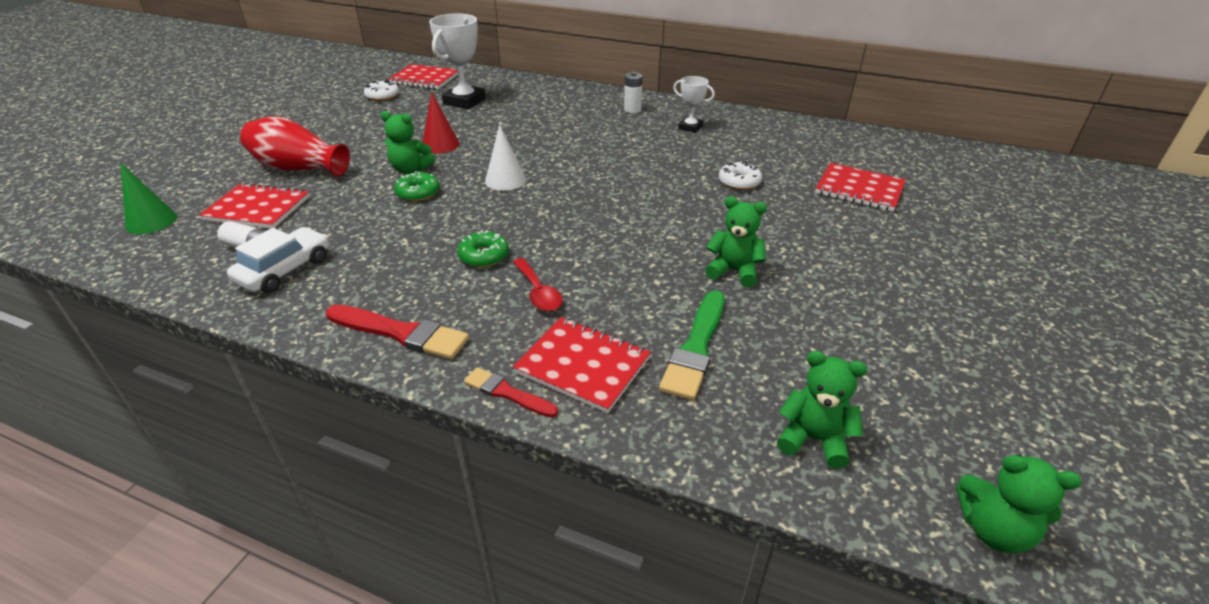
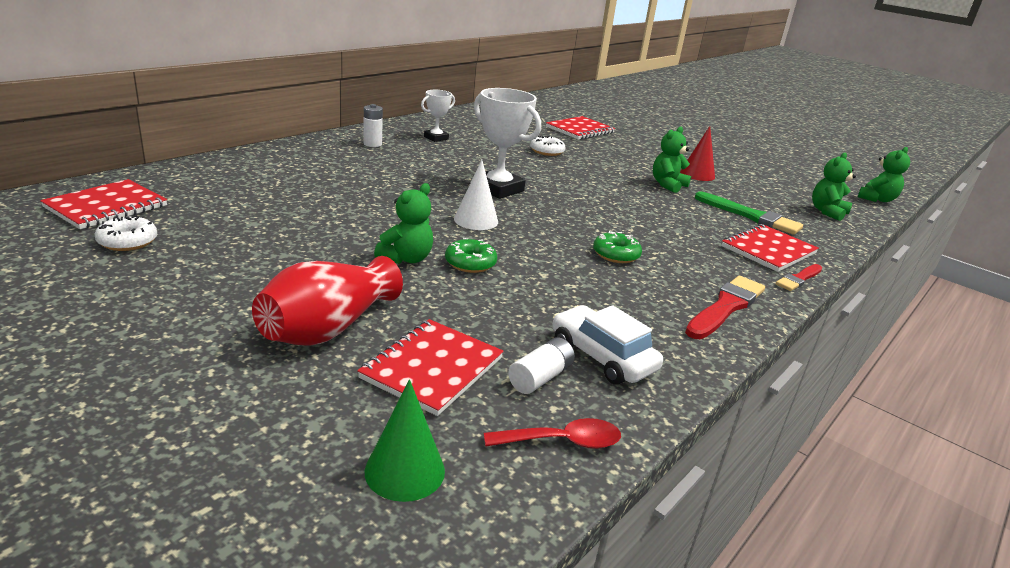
camera: 75 degrees left, 10 degrees down
(440, 144) = (354, 233): red cone -> red cone (697, 174)
(464, 101) = (235, 200): white trophy -> white trophy (498, 189)
(538, 292) = (678, 245): red spoon -> red spoon (562, 442)

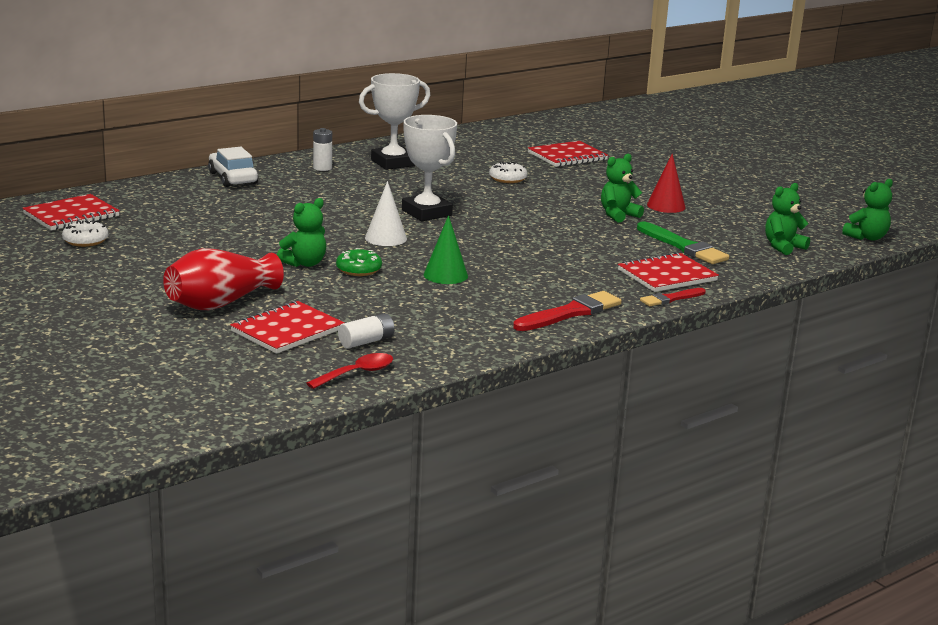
camera: 15 degrees right, 5 degrees down
(405, 471) = (241, 375): green cone -> green cone (445, 275)
(436, 138) = (393, 163): white trophy -> white trophy, size x1.77
(562, 442) = (357, 373): red spoon -> red spoon turned 45 degrees counterclockwise
(602, 357) = (426, 334): white car -> white car (233, 178)
(616, 255) = (501, 271): green donut -> none

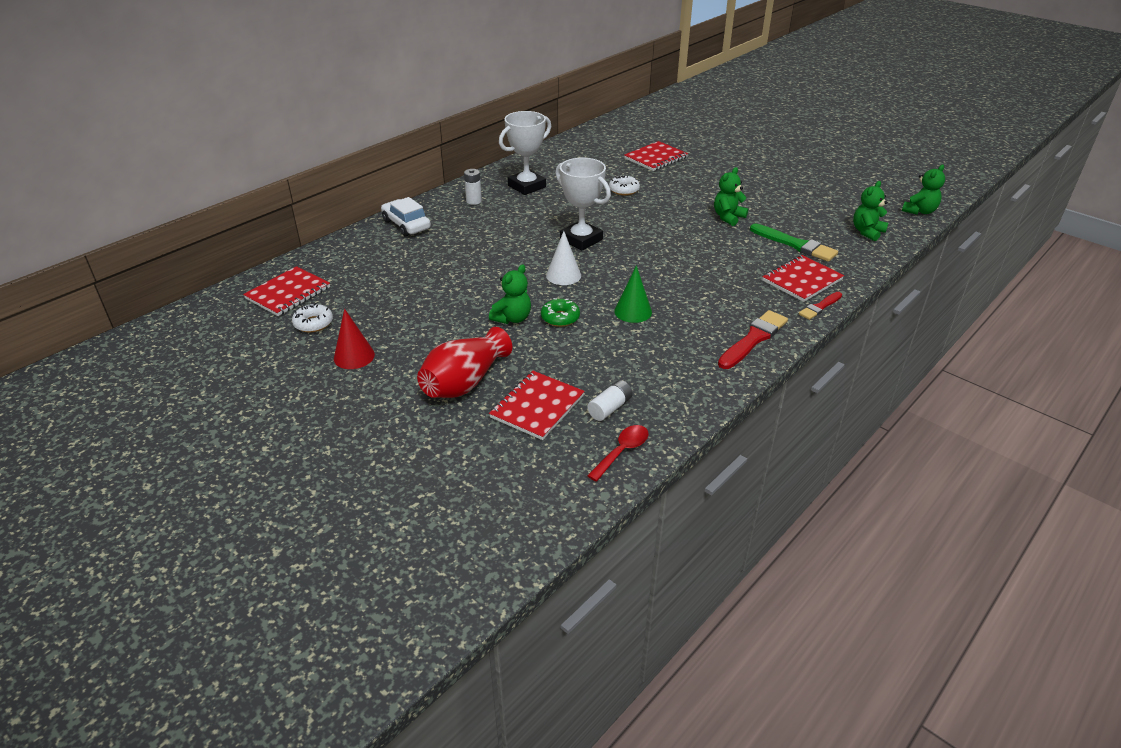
camera: 10 degrees left, 15 degrees up
(666, 206) = (757, 201): red cone -> red cone (354, 356)

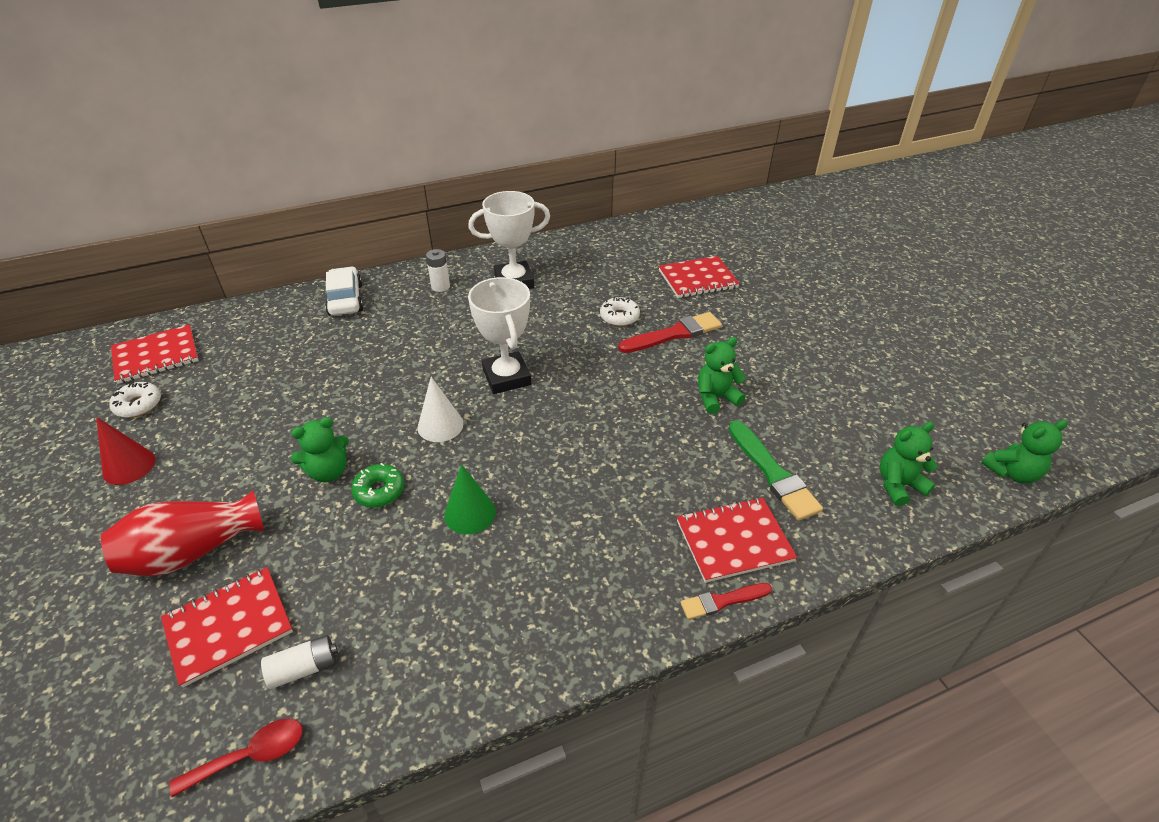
camera: 25 degrees right, 5 degrees up
(753, 339) = (582, 624): red brush -> red brush (674, 334)

